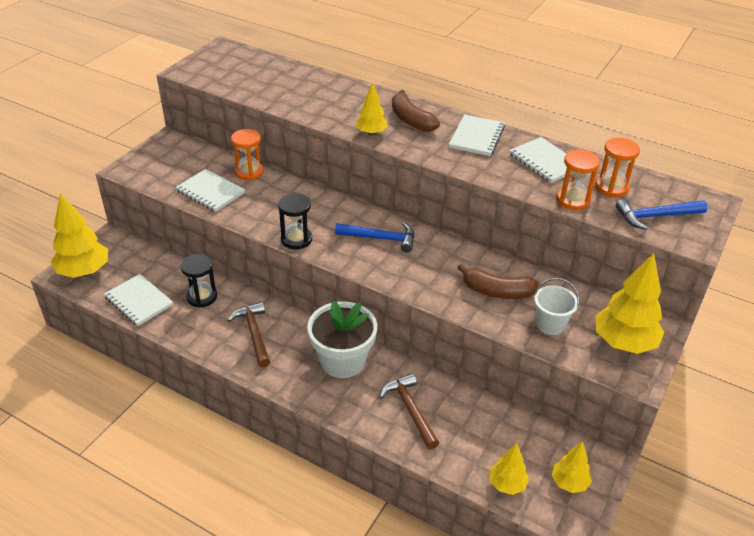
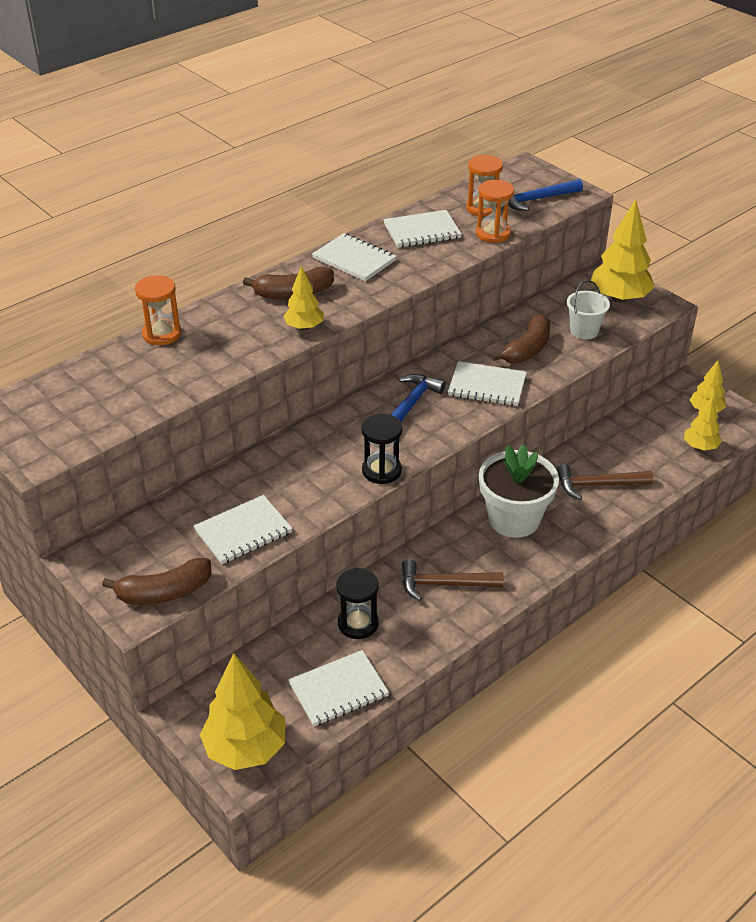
camera: 70 degrees left, 0 degrees up
(147, 175) = (164, 592): none -> brown banana
(249, 172) = (218, 488): orange hourglass -> orange hourglass (162, 334)
(429, 276) = (487, 386): none -> white notebook
(655, 216) = (536, 199): blue hammer -> blue hammer turned 60 degrees clockwise

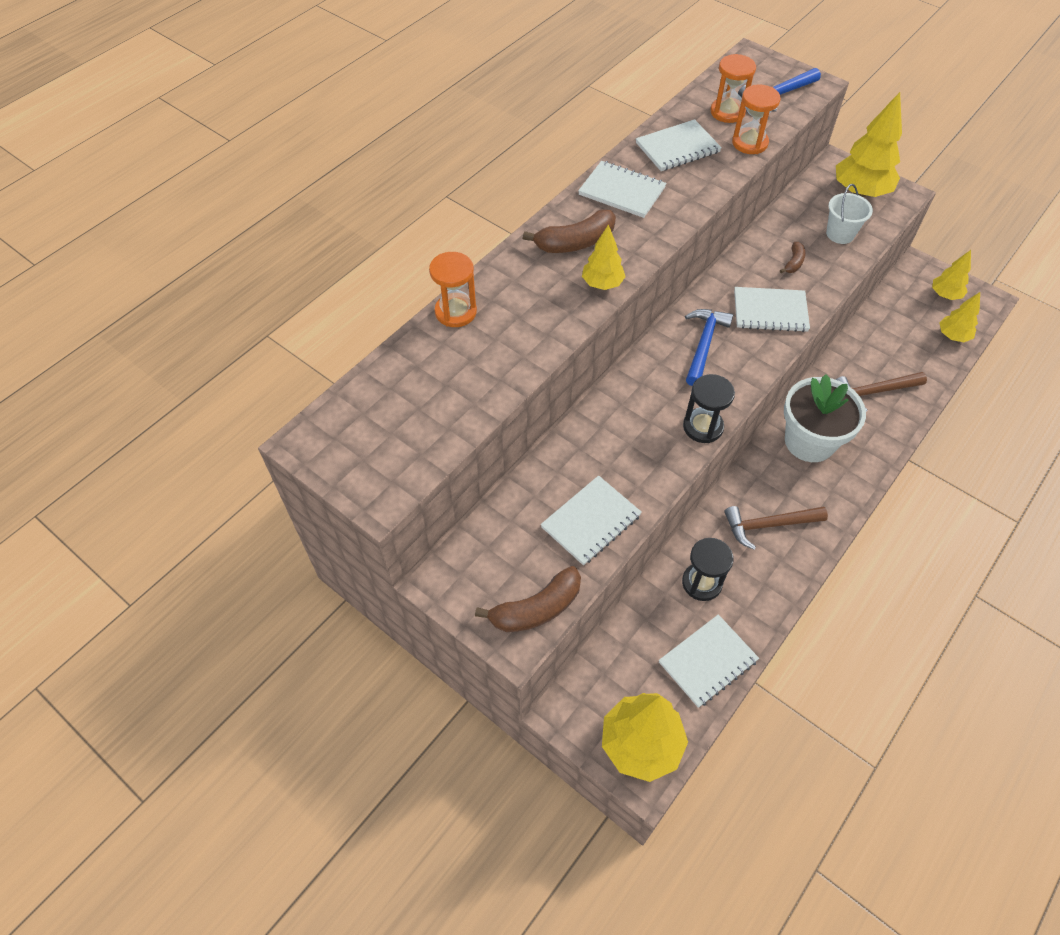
camera: 10 degrees left, 15 degrees up
(527, 349) = (793, 262): brown banana -> brown banana, size x0.54

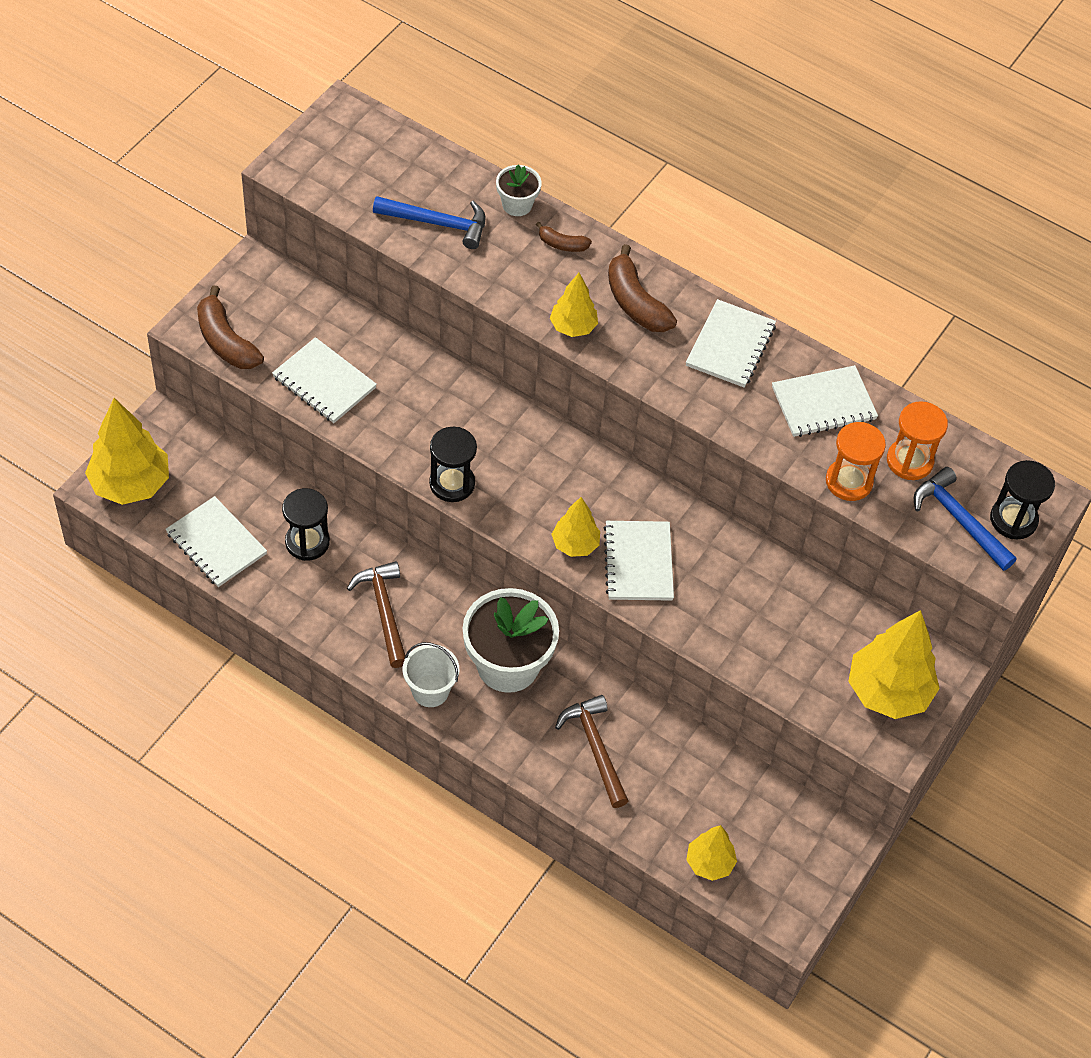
camera: 80 degrees right, 0 degrees up
(455, 312) = (517, 205): orange hourglass -> white flower pot
(677, 148) = (823, 403): white notebook -> white notebook turned 75 degrees counterclockwise
(703, 344) = (575, 490): blue hammer -> blue hammer (437, 223)
(772, 72) = (1013, 519): none -> black hourglass
(793, 262) = (729, 595): brown banana -> brown banana (562, 244)
(840, 234) = (794, 656): white bucket -> white bucket (430, 690)
(945, 295) = (790, 867): yellow tree -> yellow tree (575, 544)

